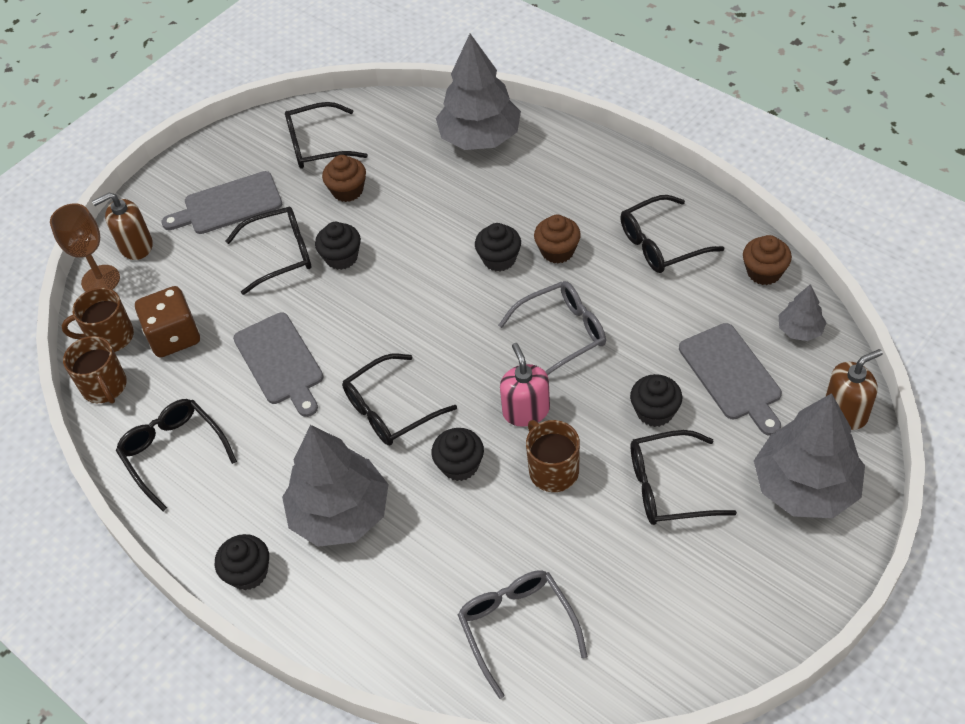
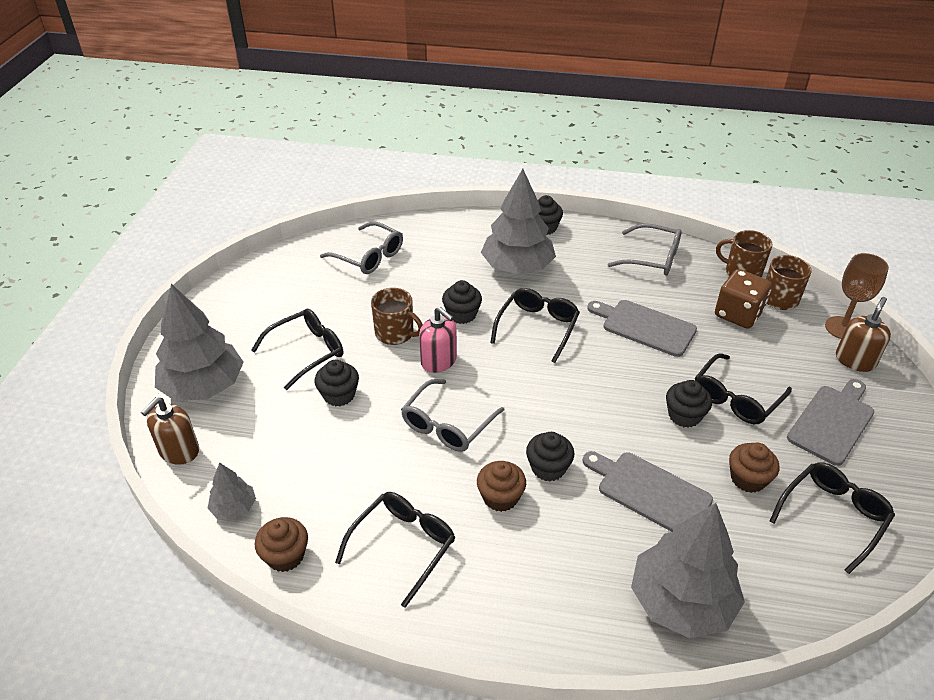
camera: 145 degrees right, 10 degrees down
(174, 453) = (652, 258): black glasses -> grey glasses
(732, 375) = (285, 444): grey cutting board -> grey cutting board (649, 491)

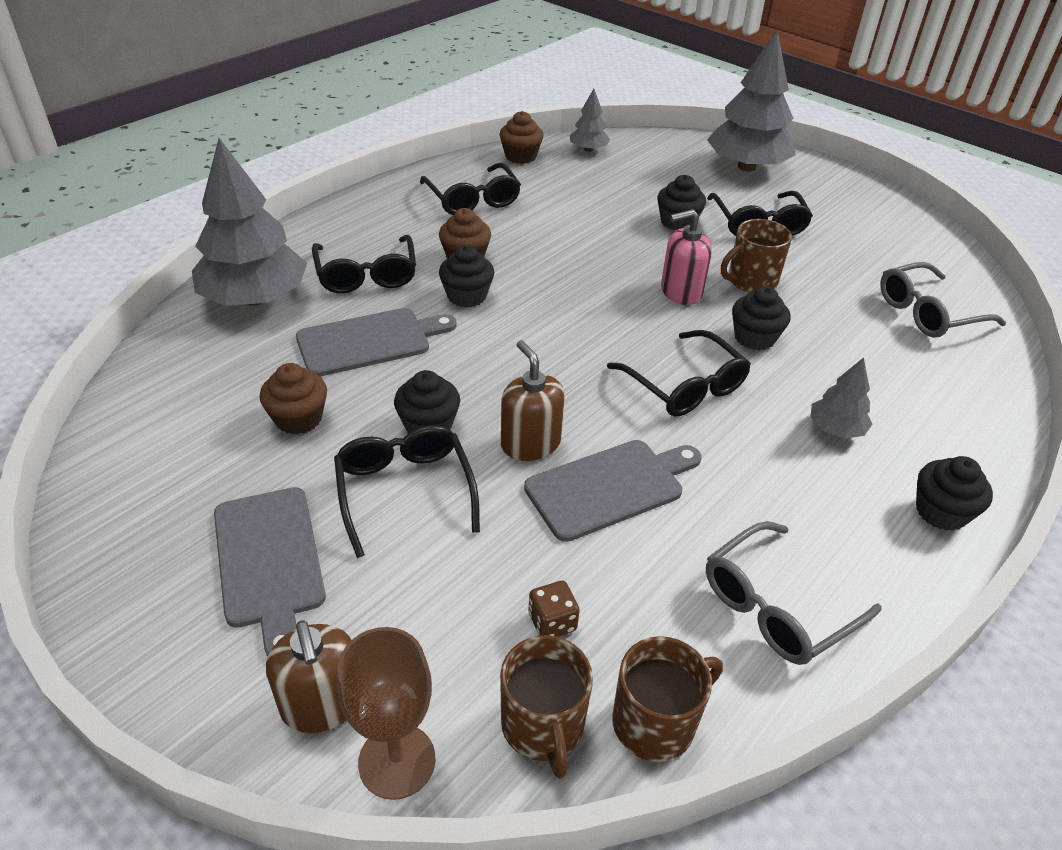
camera: 120 degrees right, 0 degrees up
(179, 451) = (672, 143): brown soap dispenser -> brown soap dispenser (530, 443)
(447, 425) = (581, 263): grey glasses -> none
(517, 267) = (835, 429): grey tree -> grey tree, size x0.48
(738, 314) = (552, 622): brown dice -> brown dice, size x0.50
(833, 516) = (182, 451): black glasses -> black glasses (366, 275)

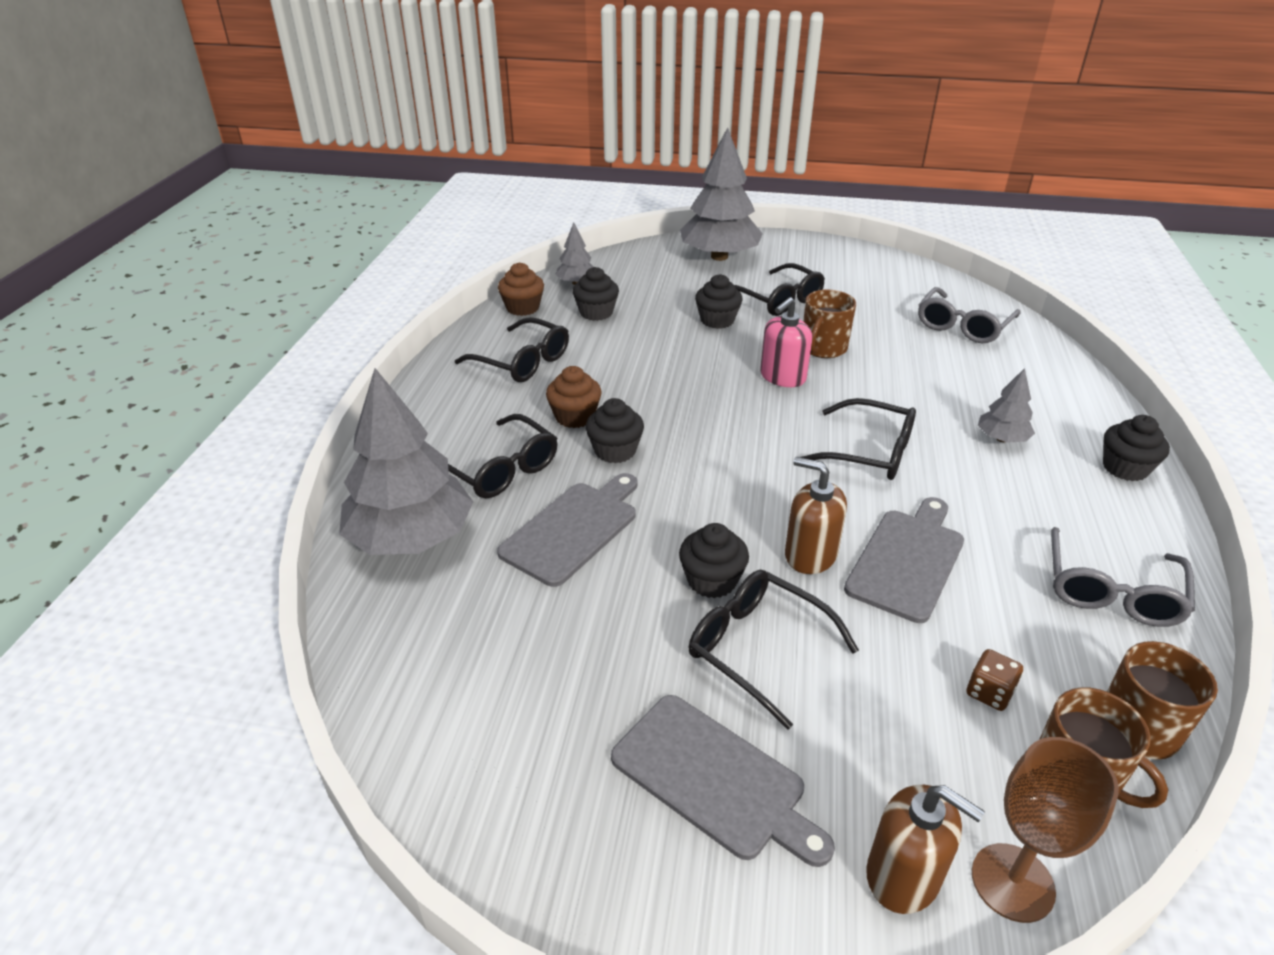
camera: 30 degrees left, 5 degrees down
(298, 418) = (588, 632): brown cupcake -> none
(754, 338) = (874, 392): black cupcake -> black cupcake (596, 312)

